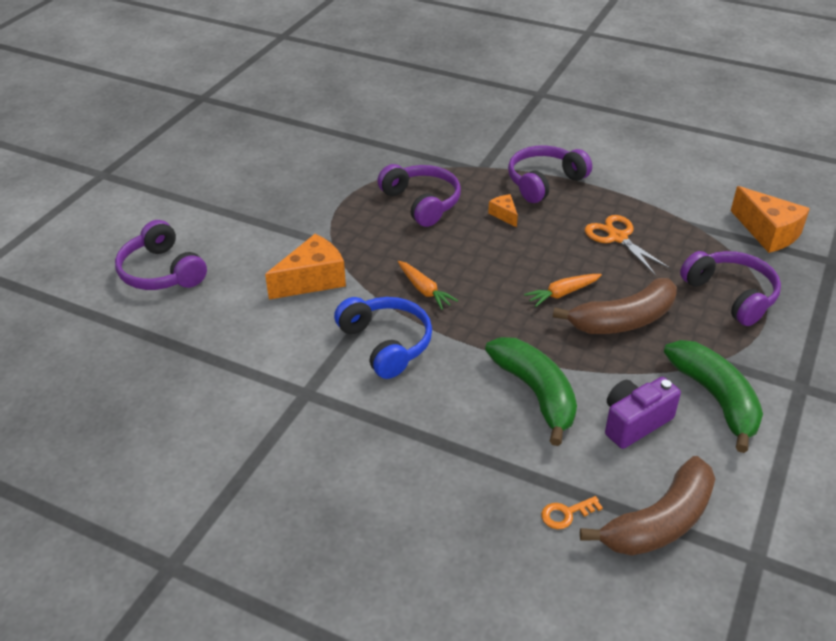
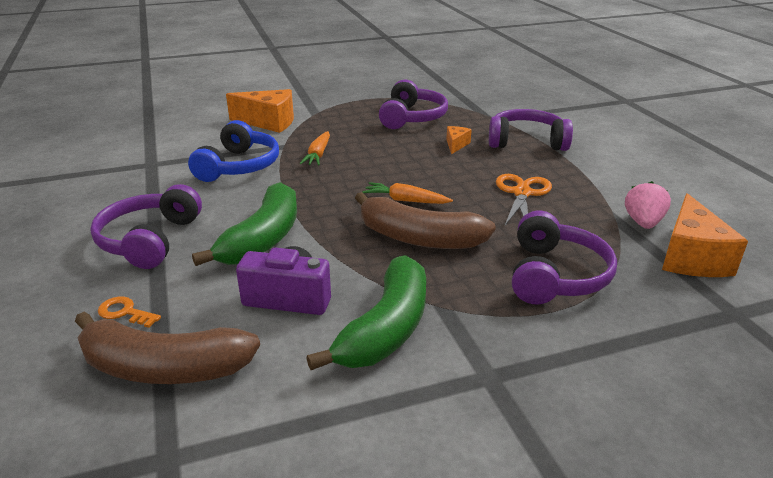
camera: 45 degrees right, 10 degrees down
(161, 272) = (210, 88): purple headphones -> purple headphones (149, 240)
(713, 220) = (643, 223): none -> pink strawberry

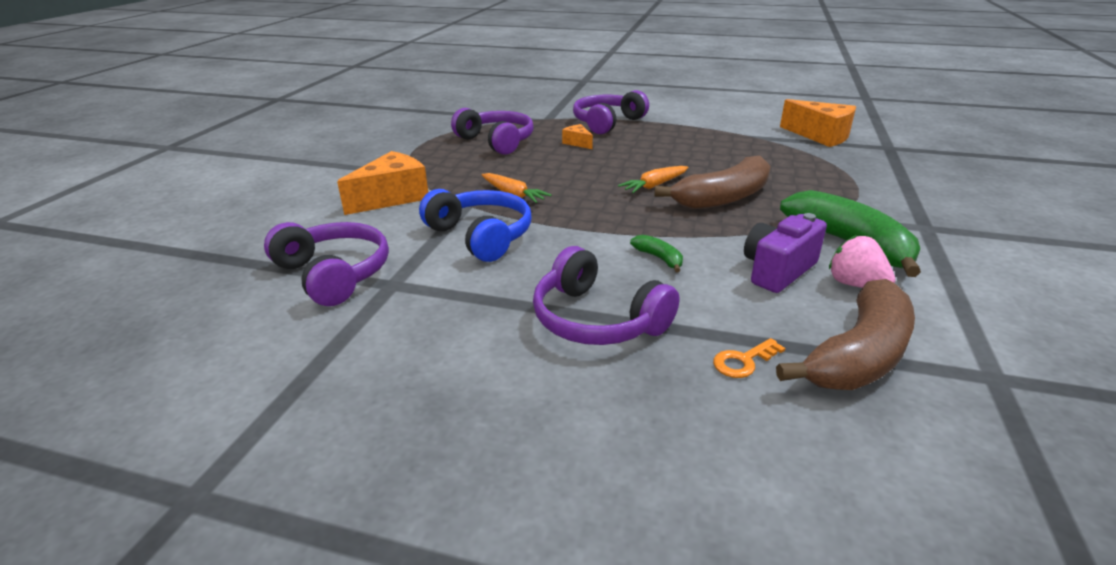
camera: 55 degrees left, 0 degrees up
(263, 239) = (659, 258): green banana -> green banana, size x0.43
(522, 193) = (689, 148): orange scissors -> none
(555, 275) = (815, 173): purple headphones -> purple headphones (334, 274)
(643, 223) = (768, 132): pink strawberry -> pink strawberry (855, 284)

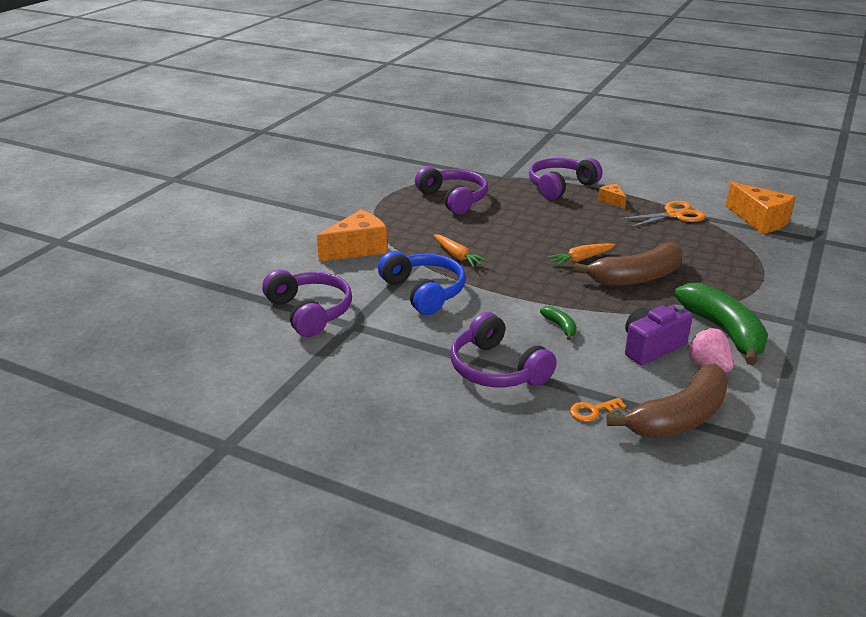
camera: 10 degrees right, 0 degrees up
(577, 143) = (526, 207): orange cheese -> orange cheese (612, 201)
(733, 138) = (674, 215): none -> orange scissors

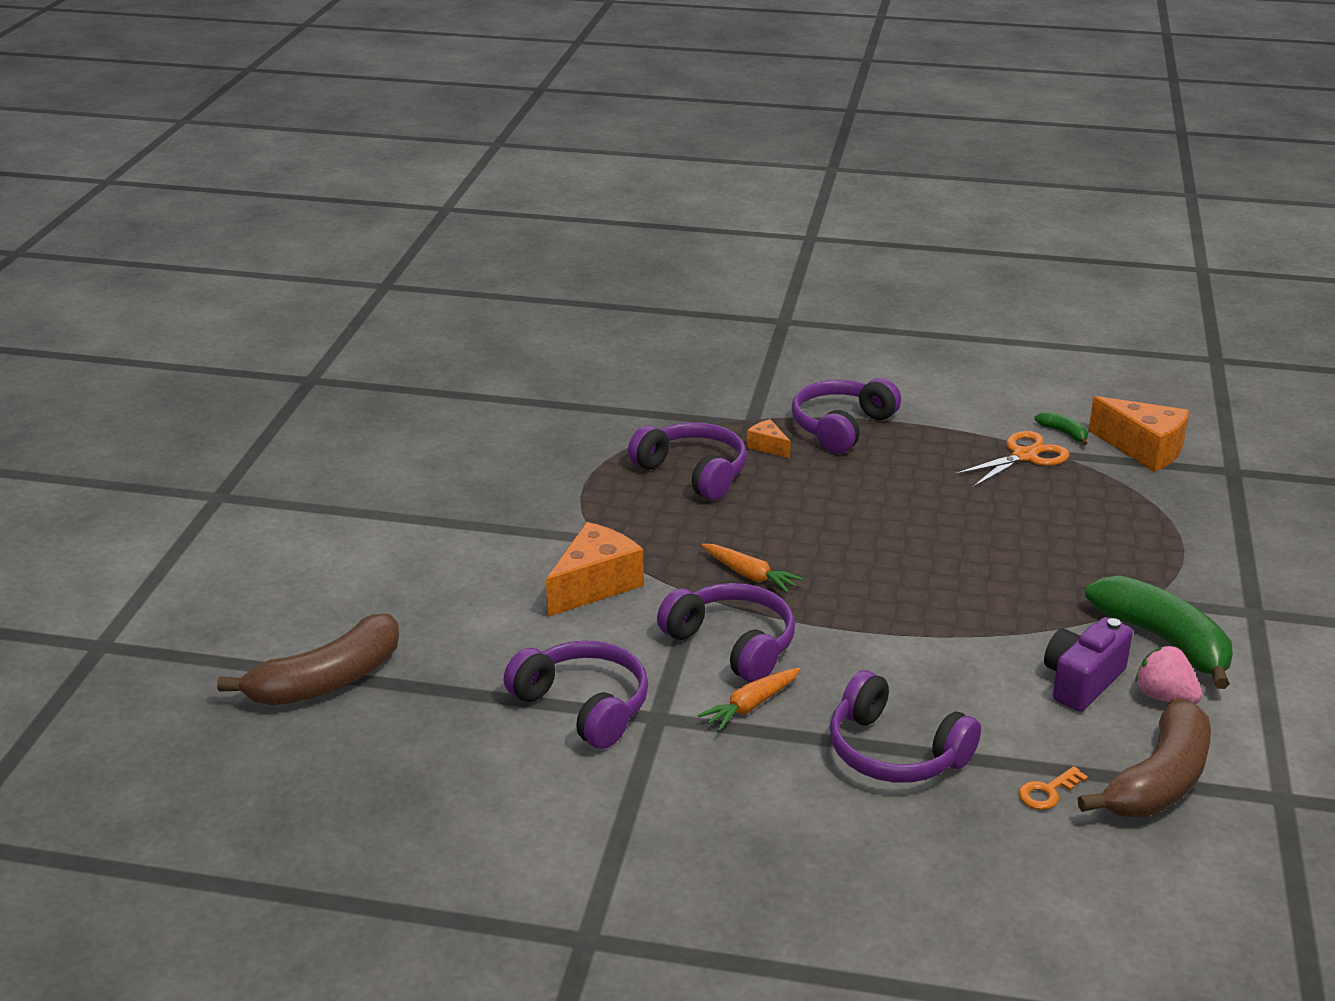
camera: 15 degrees left, 0 degrees up
(424, 292) = (733, 644): blue headphones -> purple headphones
(560, 326) = (949, 670): green banana -> green banana (1063, 433)
(580, 259) = (927, 553): orange carrot -> orange carrot (751, 706)
(612, 201) = (927, 443): orange cheese -> orange cheese (767, 446)
(636, 277) = (1016, 572): brown banana -> brown banana (327, 681)

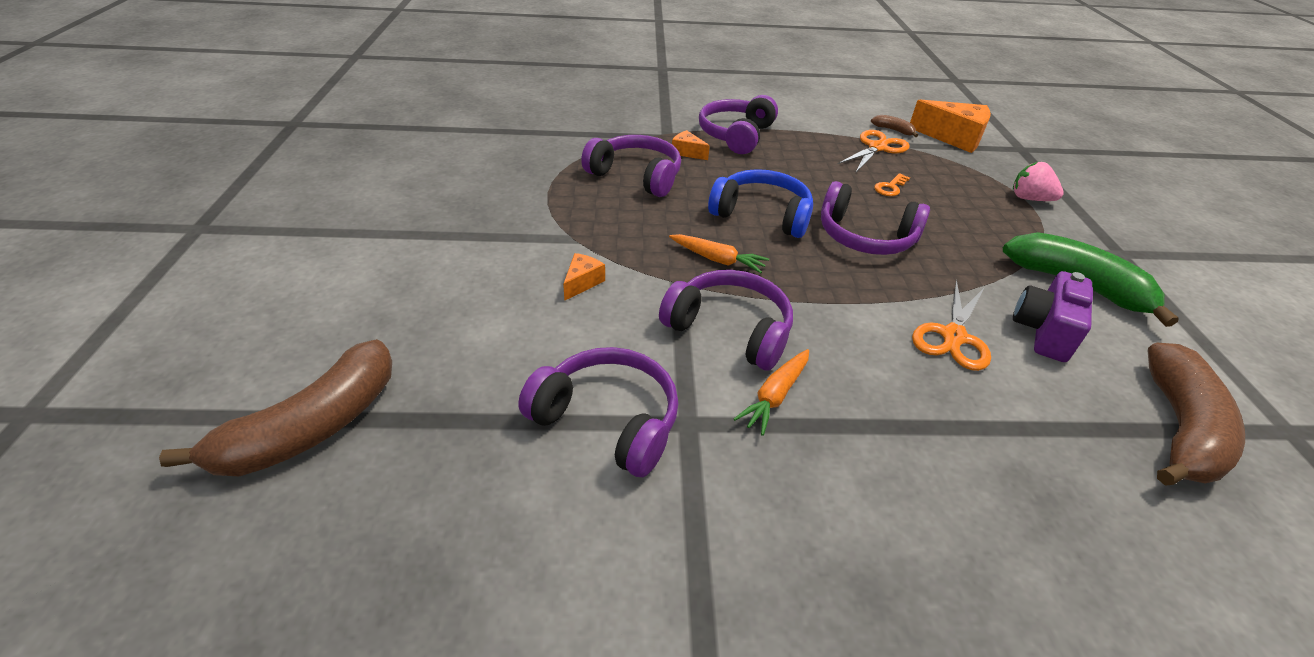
camera: 15 degrees left, 10 degrees up
(595, 585) = (582, 282): orange cheese -> orange cheese, size x0.50
(825, 530) = (762, 214): none -> blue headphones
(894, 752) = (935, 432): purple headphones -> purple headphones (865, 237)
(973, 676) = (953, 336): none -> orange scissors
(1047, 792) = (1098, 458): orange key -> orange key (890, 187)
(1063, 433) = (893, 130): green banana -> brown banana
(1164, 697) = (1117, 338): pink strawberry -> pink strawberry (1029, 199)

